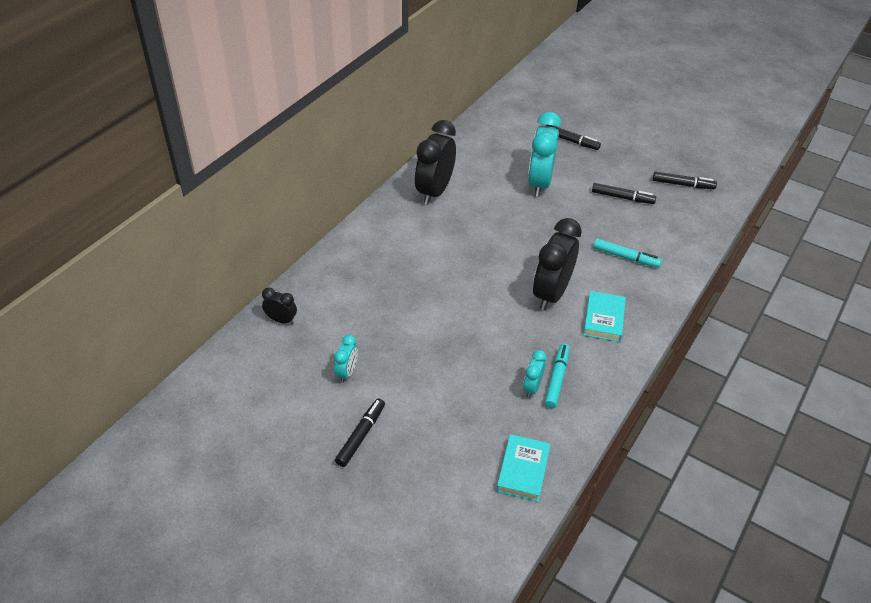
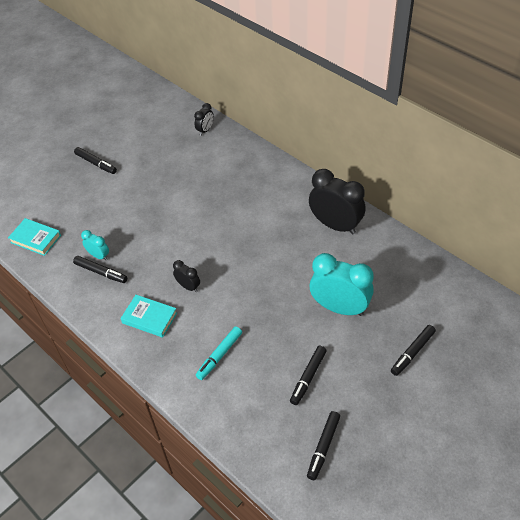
camera: 105 degrees right, 5 degrees up
(347, 372) = (148, 160): turquoise clock -> none
(551, 294) = (188, 286): black clock -> black clock, size x0.48
(556, 379) = (101, 272): turquoise marker -> black marker

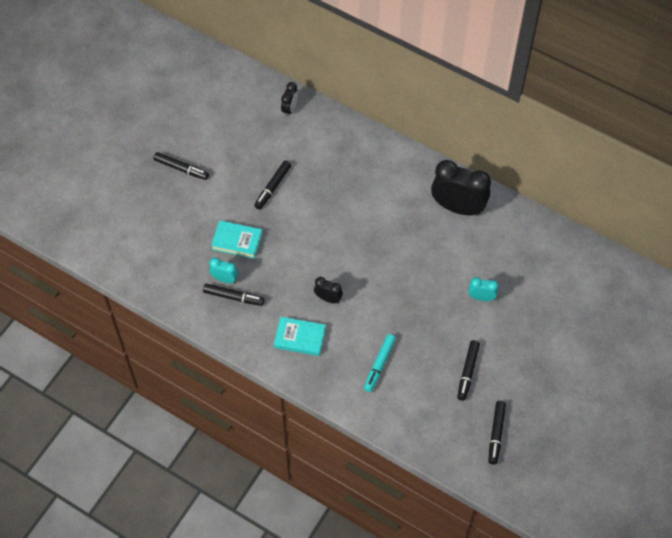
camera: 15 degrees left, 10 degrees up
(35, 239) = (150, 270): turquoise book -> turquoise book (237, 241)
(339, 307) = (481, 297): turquoise clock -> turquoise clock, size x0.48
(412, 353) = (558, 332): black marker -> black marker (273, 187)

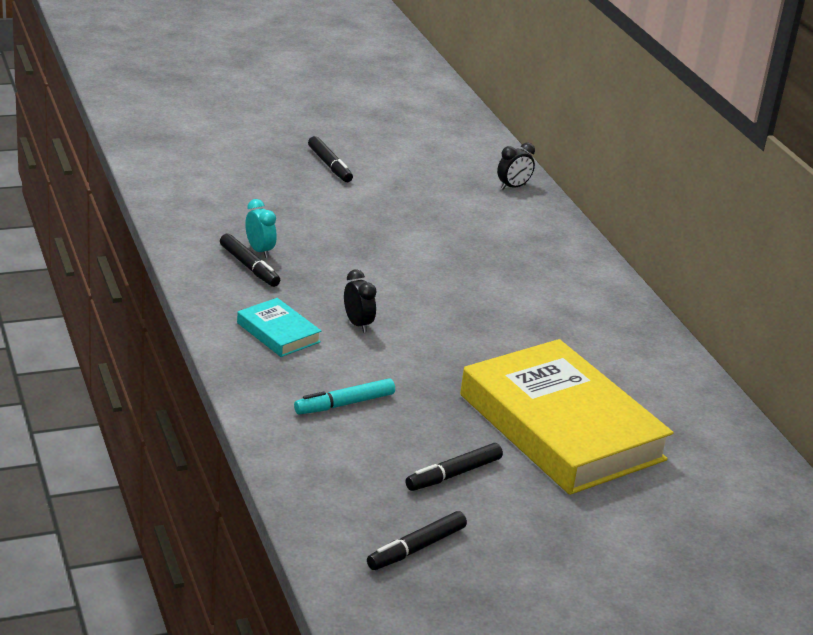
camera: 35 degrees right, 30 degrees down
(237, 241) = (314, 235): turquoise book -> none
(273, 187) = (413, 223): black marker -> none
(458, 207) = (627, 346): black clock -> none
(481, 297) = (561, 427): turquoise clock -> yellow book

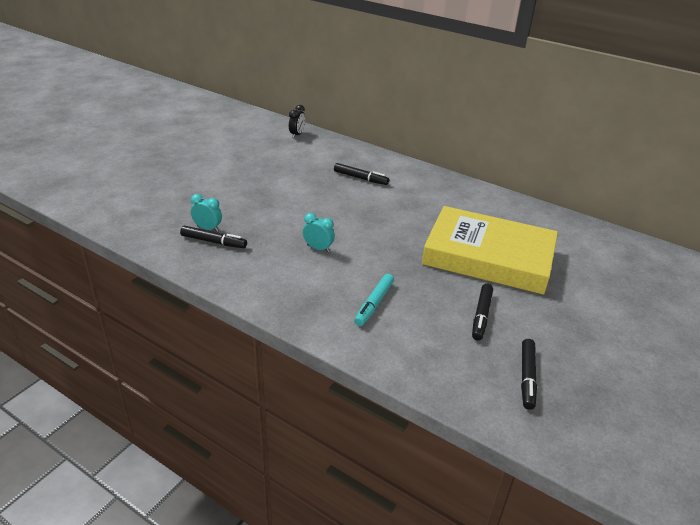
camera: 35 degrees left, 5 degrees up
(278, 332) = (281, 276): turquoise book -> none
(330, 165) = (187, 159): black marker -> black marker (360, 178)
(358, 324) = (318, 248): black clock -> turquoise clock

